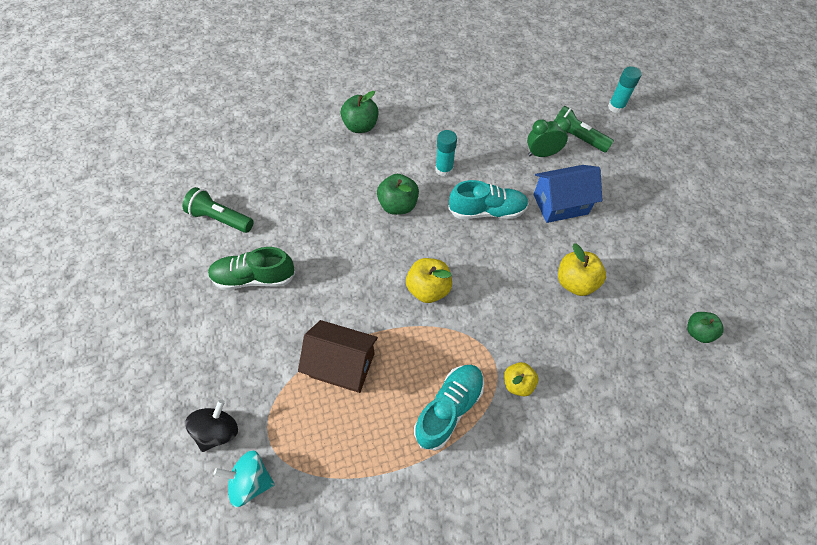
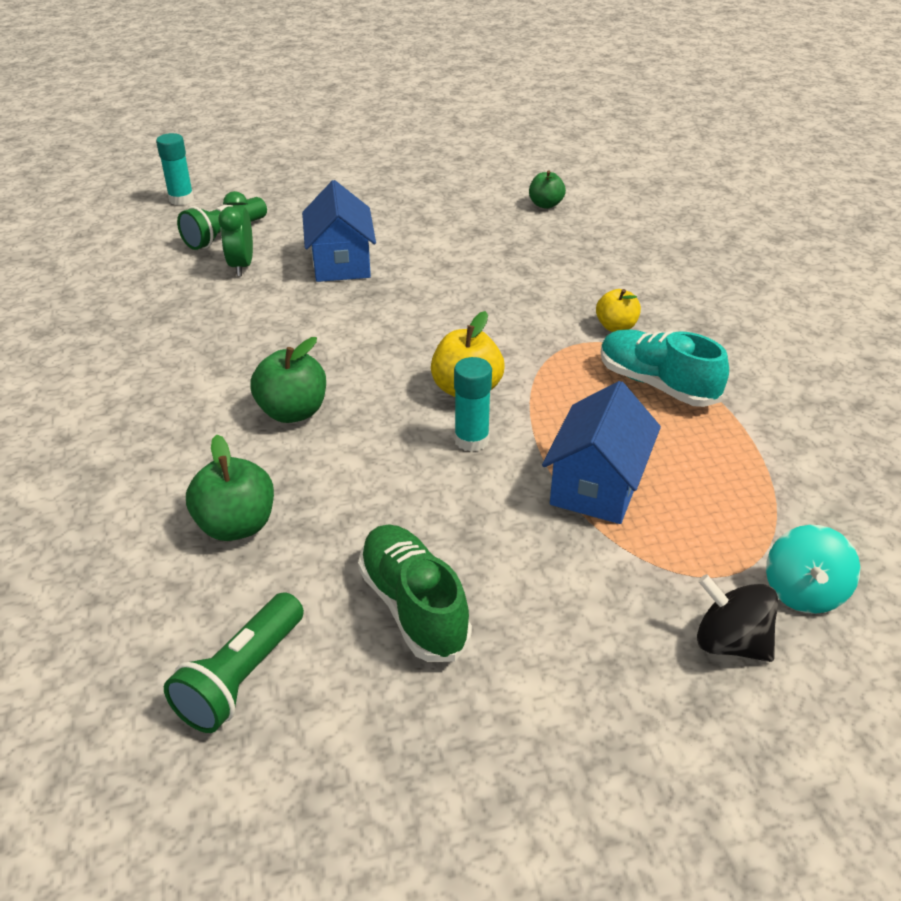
camera: 85 degrees left, 20 degrees down
(254, 278) = (413, 607): green shoe -> green shoe turned 150 degrees clockwise
(342, 365) = (597, 486): brown house -> blue house
(361, 126) = (73, 451): green apple -> green apple (236, 525)
(444, 169) = (232, 358): turquoise glue stick -> turquoise glue stick (471, 440)
(487, 211) = (334, 324): turquoise shoe -> none
(575, 282) = (471, 268): yellow apple -> none

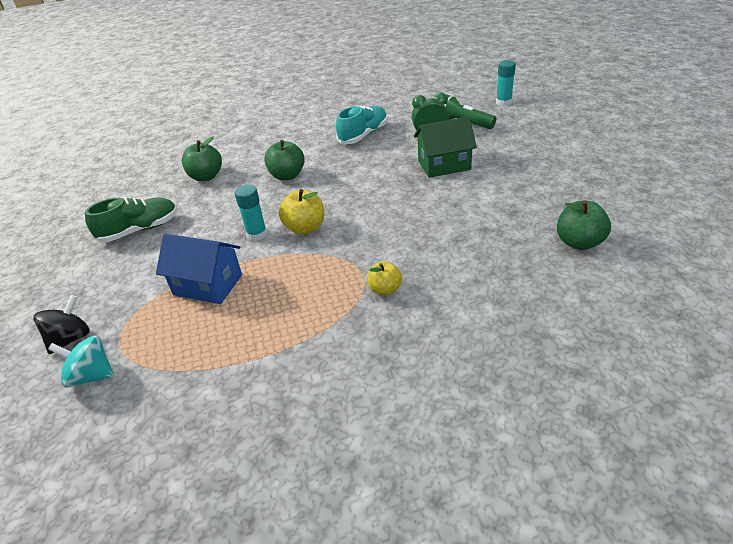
camera: 90 degrees right, 0 degrees up
(242, 677) = (120, 194): green flashlight -> none
(341, 263) = (444, 165): blue house -> green house
(545, 204) = (579, 242): green apple -> green apple, size x1.50
(657, 384) = (310, 311): turquoise shoe -> turquoise shoe (363, 135)

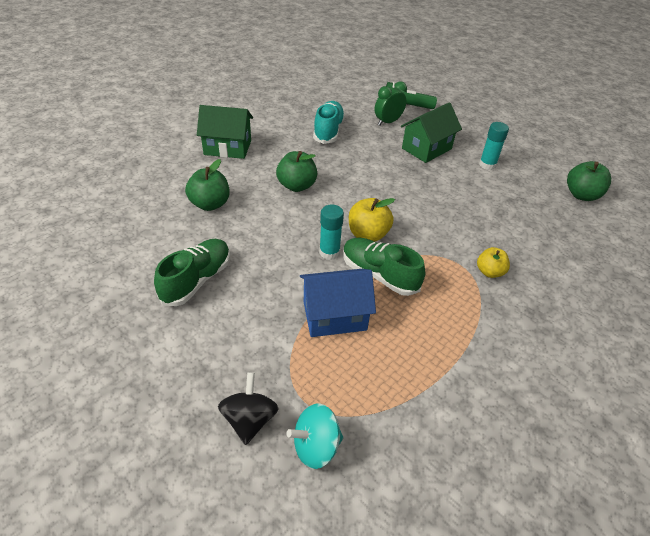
camera: 35 degrees left, 5 degrees up
(264, 136) = (227, 147): none -> green house
(279, 263) = (379, 275): none -> green shoe
(503, 102) = (418, 82): turquoise glue stick -> turquoise glue stick (487, 165)

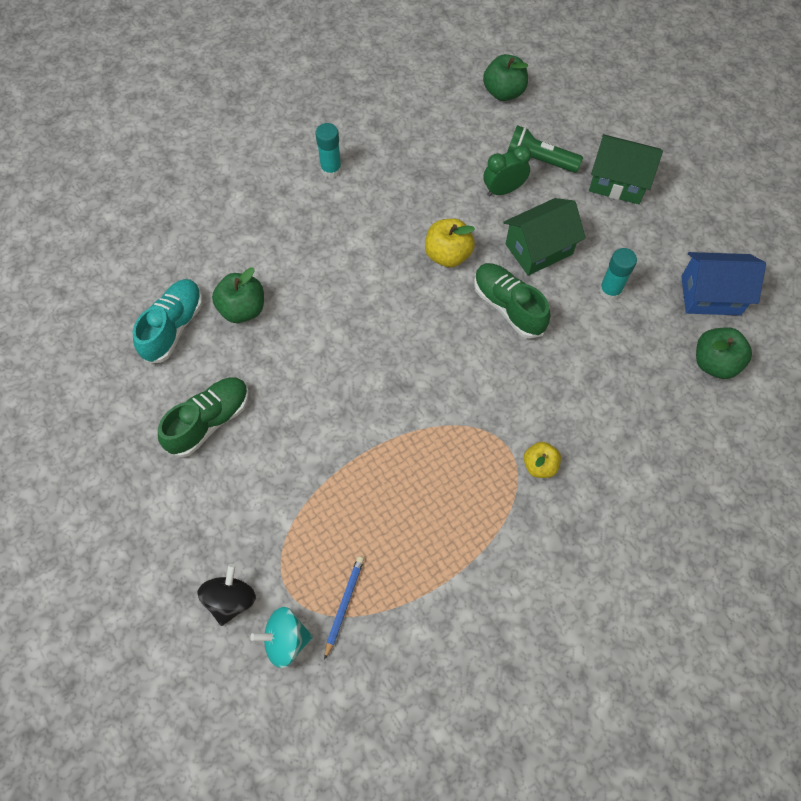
camera: 15 degrees right, 20 degrees up
(227, 147) = (281, 213): green house -> green house (618, 182)
(297, 186) = (351, 293): green apple -> green apple (503, 92)
(328, 131) = (417, 198): turquoise shoe -> turquoise shoe (173, 327)
(329, 252) = (362, 405): turquoise glue stick -> turquoise glue stick (331, 169)
(334, 316) = (344, 494): blue house -> blue house (710, 295)
(364, 404) = (344, 605): none -> blue pencil
(368, 234) = (415, 386): yellow apple -> yellow apple (448, 255)
(379, 275) = (410, 447): green shoe -> green shoe (508, 307)

